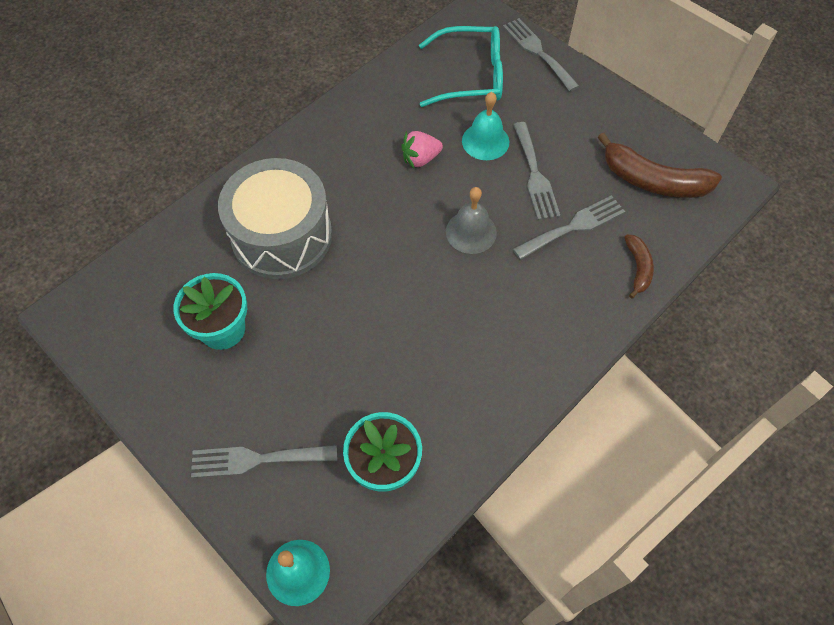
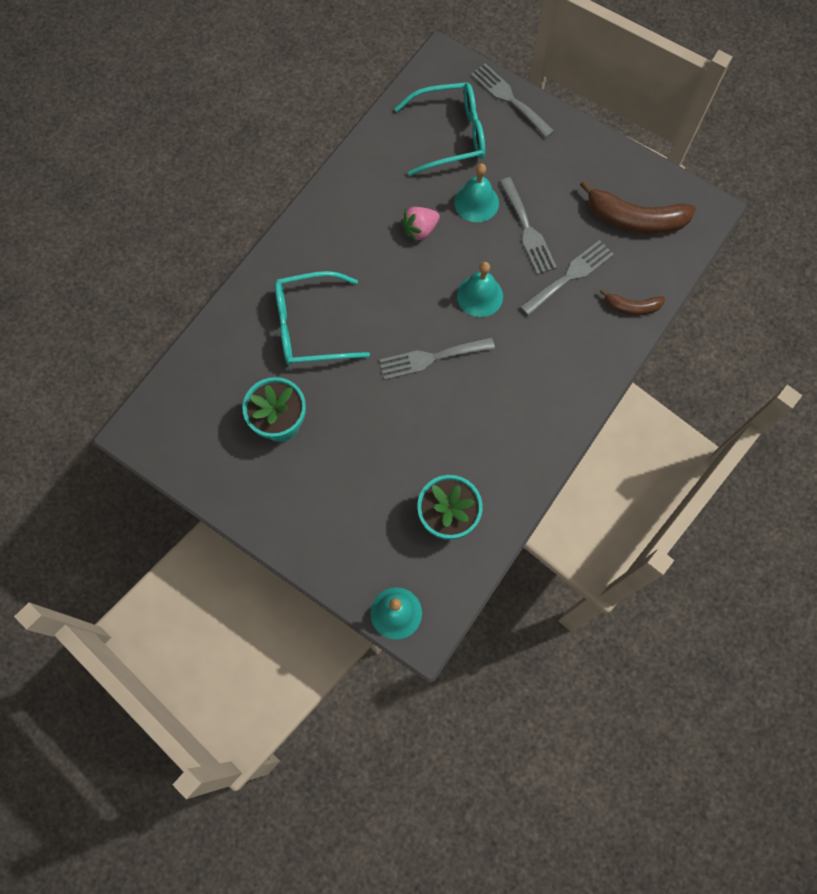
camera: 10 degrees left, 10 degrees up
(257, 459) = (340, 530): grey fork -> grey fork (431, 358)
(282, 235) = (310, 326): grey drum -> turquoise glasses
(471, 232) = (480, 296): grey bell -> turquoise bell
(638, 268) = (631, 307): brown banana -> brown banana turned 105 degrees clockwise

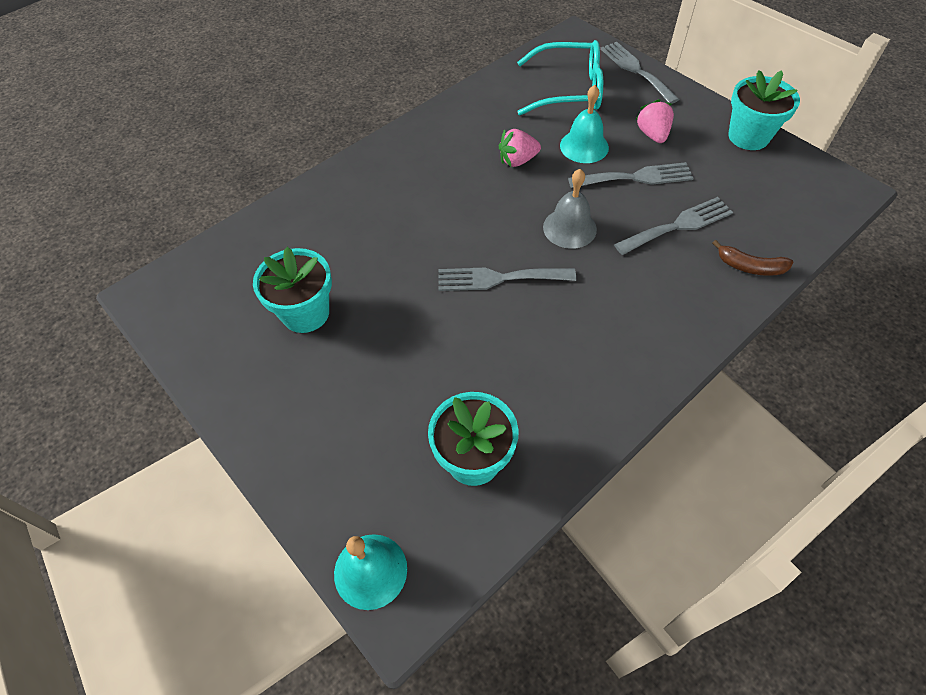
camera: 15 degrees right, 15 degrees down
(310, 326) = (373, 226): turquoise glasses -> none
(480, 296) = (569, 228): turquoise bell -> grey bell
(527, 230) = (636, 177): grey fork -> grey fork turned 90 degrees counterclockwise
(535, 177) = (652, 134): none -> pink strawberry
(620, 165) = (748, 136): none -> turquoise flower pot
(634, 219) = (761, 185): brown banana -> none

